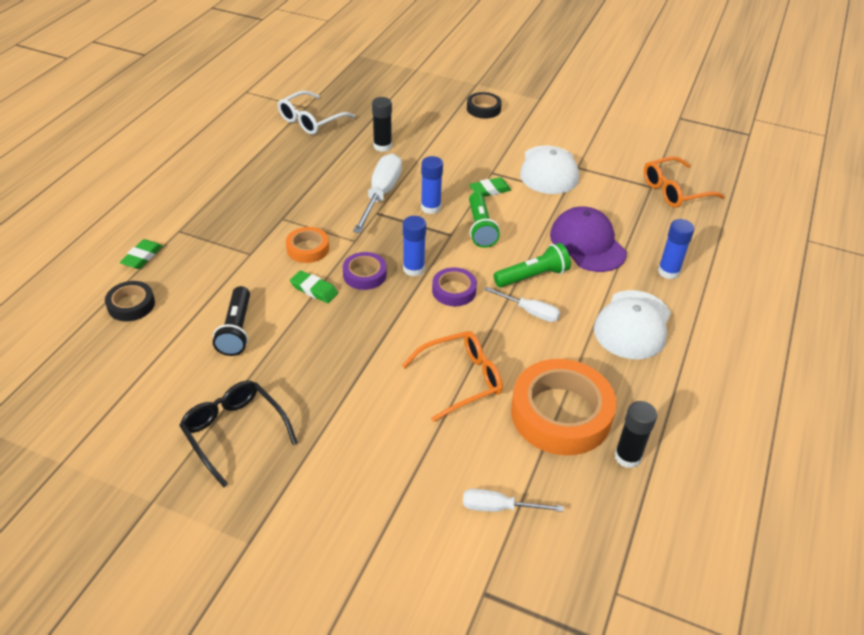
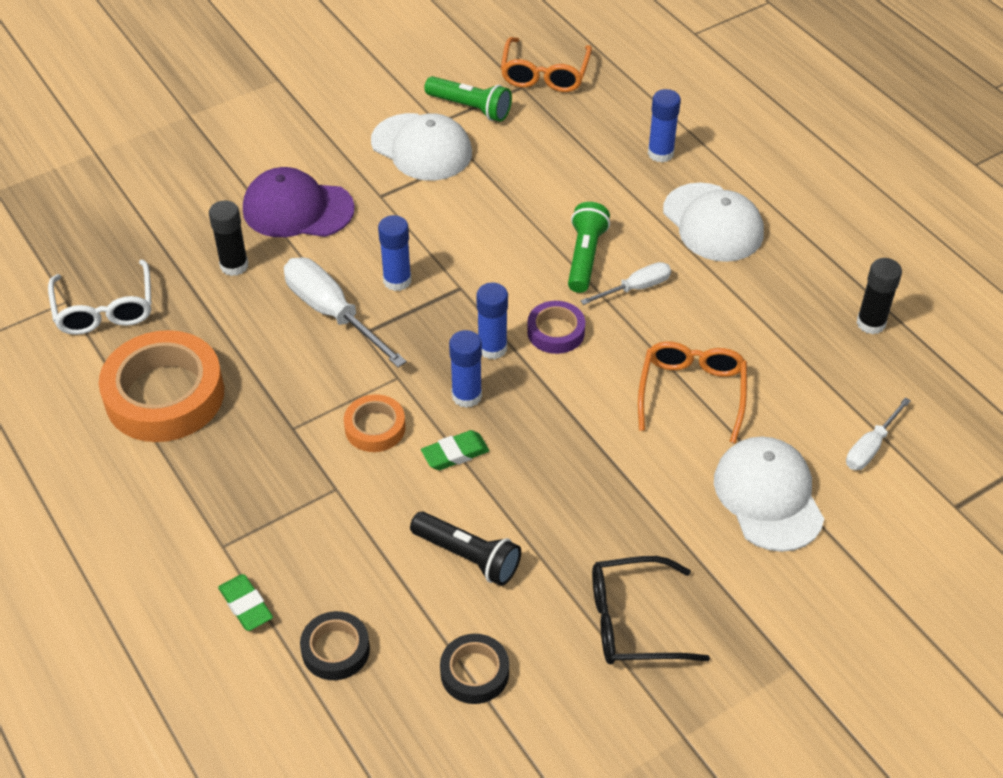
camera: 55 degrees left, 5 degrees up
(364, 274) = (466, 396): purple tape -> blue glue stick
(399, 462) = (768, 496): none -> white cap
(480, 228) = (471, 257): green flashlight -> green flashlight (470, 108)
(483, 109) = (249, 137): black tape -> black tape (474, 673)
(489, 190) = (412, 215): green eraser -> none
(561, 414) = (789, 341): orange tape -> orange tape (165, 395)
(587, 243) = (570, 187): purple cap -> purple cap (297, 209)

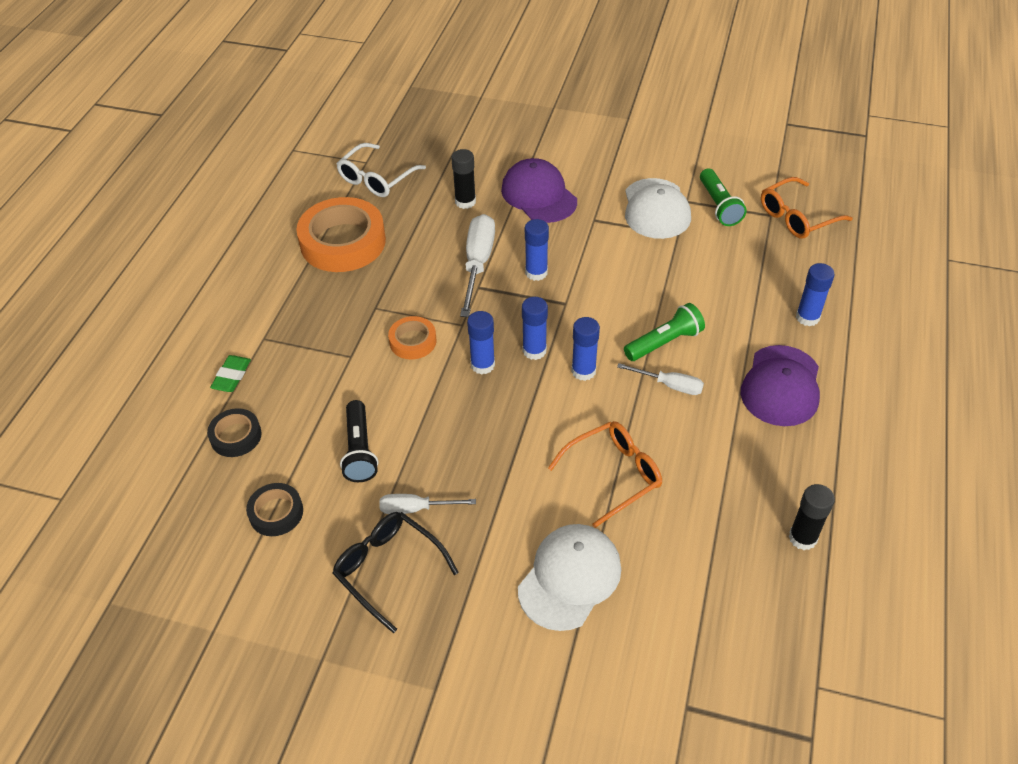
camera: 50 degrees right, 0 degrees up
(455, 454) = (432, 390): green eraser -> none
(556, 332) = (583, 371): purple tape -> blue glue stick
(713, 223) = (781, 386): white cap -> purple cap
(870, 447) = (682, 613): white screwdriver -> white screwdriver (416, 508)

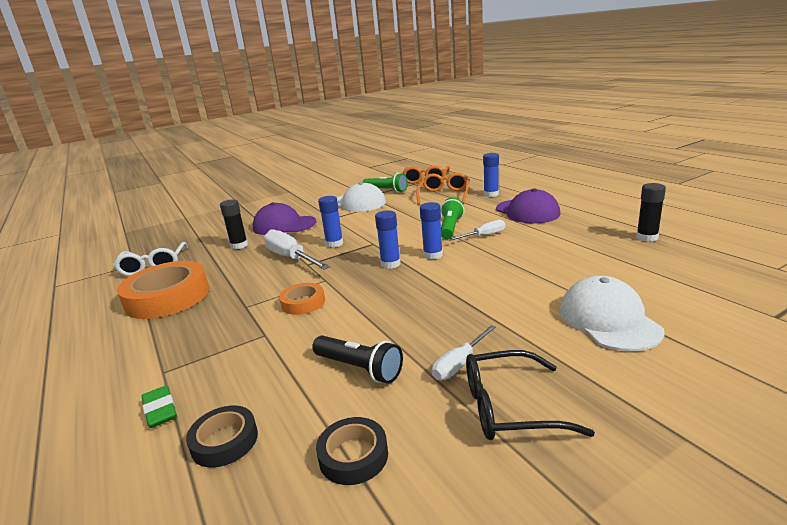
camera: 45 degrees left, 25 degrees down
(482, 365) = (370, 285): blue glue stick -> none
(613, 475) = (531, 273): orange glasses -> orange glasses (444, 195)

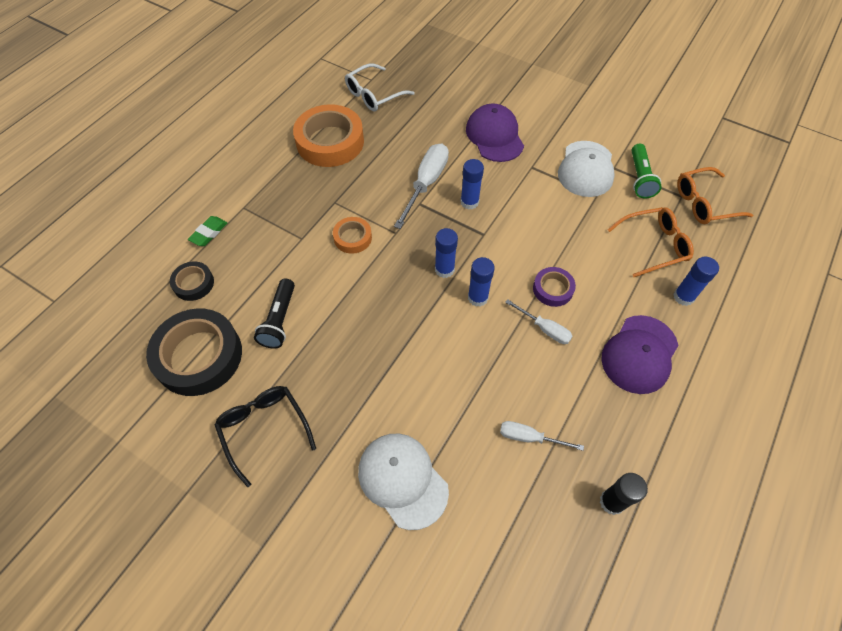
camera: 60 degrees right, 35 degrees up
(239, 245) = (435, 129): black glue stick -> none
(353, 456) = (199, 356): black tape -> black tape, size x1.98
(450, 228) = (553, 289): green flashlight -> purple tape
(459, 364) = (304, 382): white screwdriver -> white screwdriver (529, 437)
(608, 320) = (402, 480): white cap -> white cap turned 90 degrees counterclockwise

